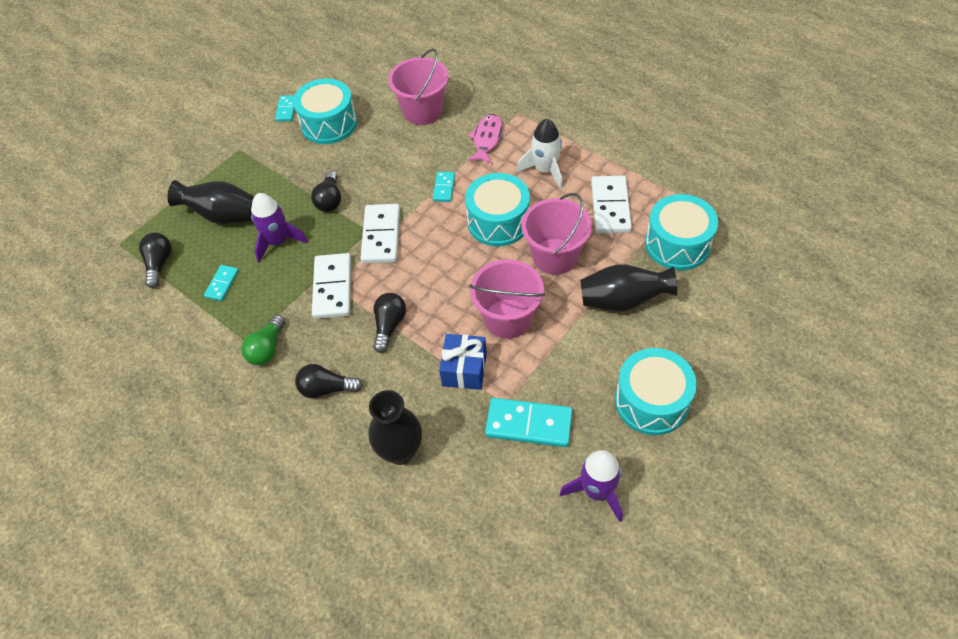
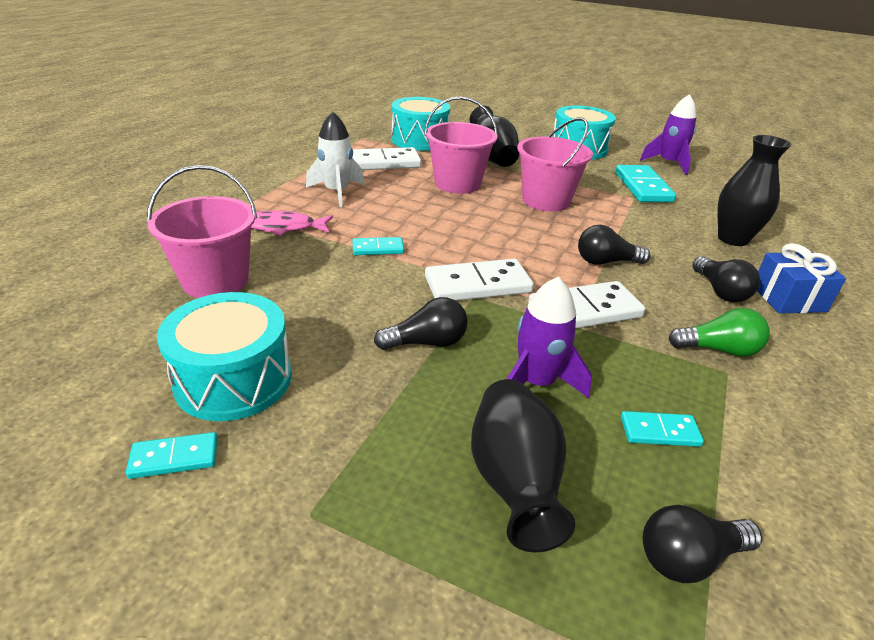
camera: 110 degrees left, 20 degrees down
(464, 369) = (619, 216): blue gift -> blue gift (788, 298)
(498, 222) = (423, 212): turquoise drum -> none

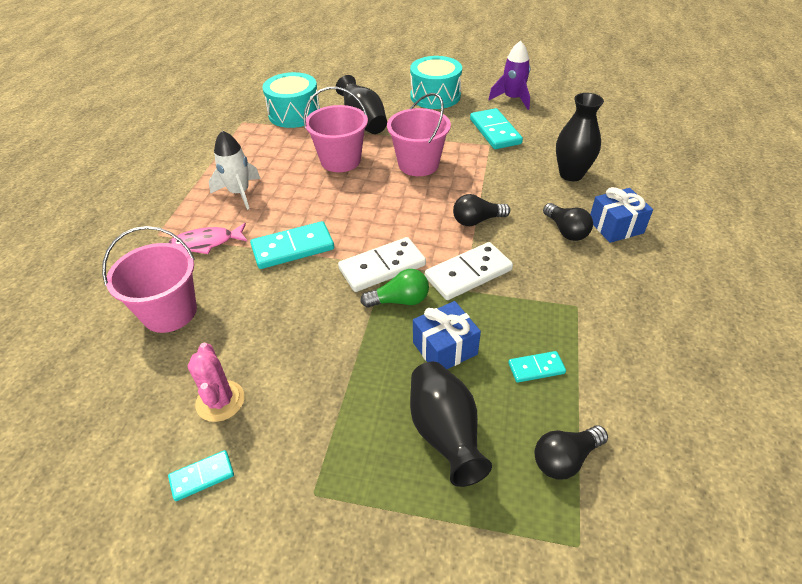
camera: 10 degrees left, 10 degrees up
(233, 379) = (220, 401): turquoise drum -> pink cactus
(378, 249) = (293, 248): turquoise domino -> turquoise domino, size x1.83
(383, 163) = (270, 149): white domino -> none
(426, 342) = (356, 332): black light bulb -> none
(536, 383) = (445, 348): purple rocket -> blue gift
(718, 349) = (569, 287): green light bulb -> green light bulb (399, 300)

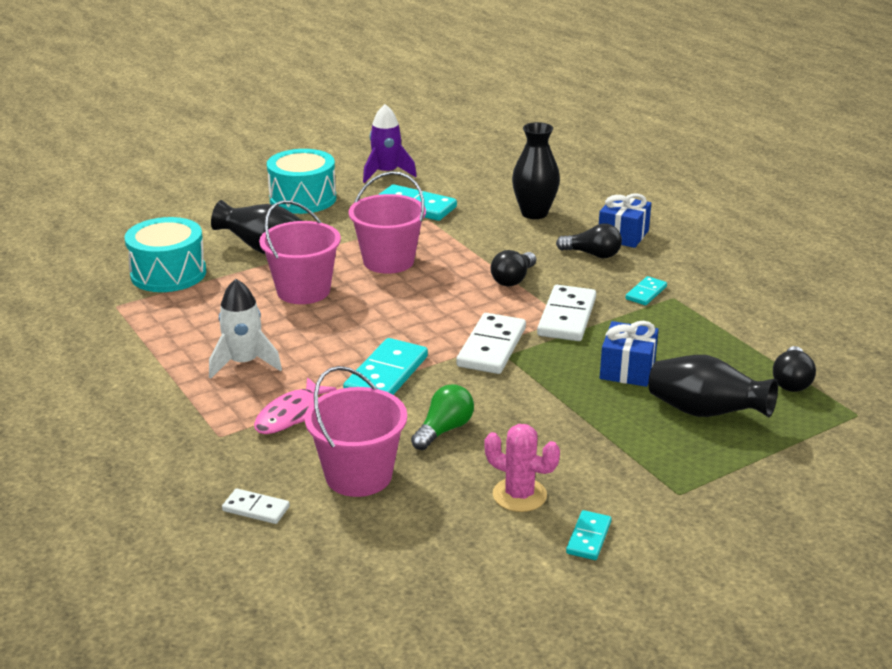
camera: 45 degrees left, 15 degrees down
(96, 296) = (256, 509): none -> white domino
(399, 300) = (544, 360): green light bulb -> green light bulb (444, 430)
(536, 368) = (703, 346): turquoise domino -> turquoise domino (646, 293)

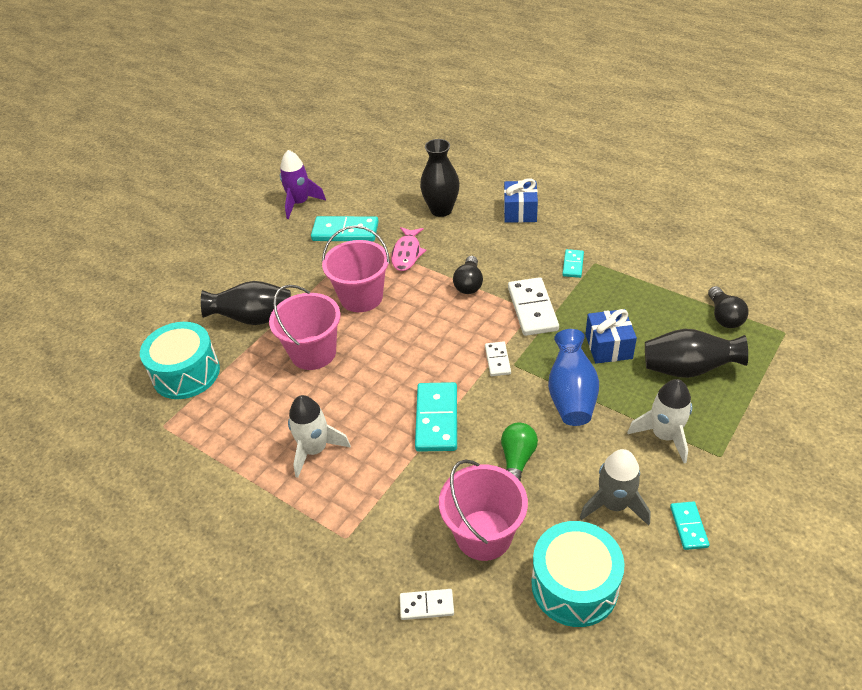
camera: 20 degrees left, 15 degrees up
(290, 414) = (388, 491): pink fish -> pink fish (407, 253)
(303, 199) = (248, 252): turquoise drum -> turquoise drum (574, 585)
(491, 347) = (497, 360): white domino -> white domino, size x0.55
(519, 495) = (614, 504): pink cactus -> grey rocket
(549, 397) = (571, 395): none -> blue vase
(592, 254) = (510, 238): black light bulb -> none
(627, 458) = (664, 435): none -> white rocket

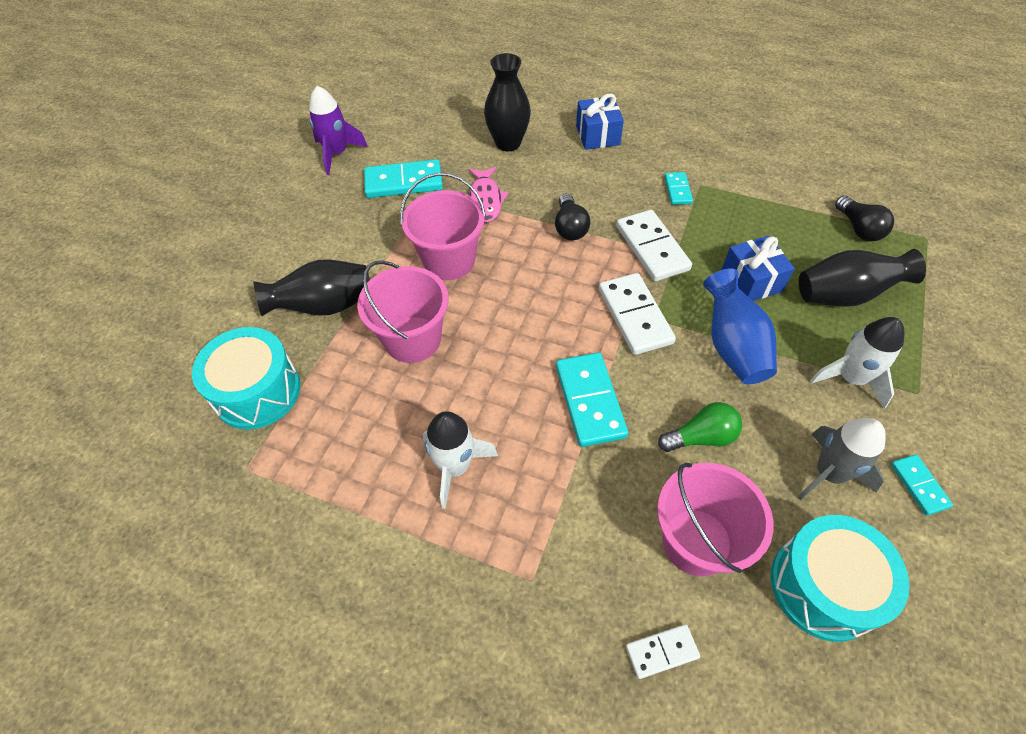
camera: 15 degrees left, 10 degrees up
(497, 360) = (634, 316): white domino -> white domino, size x1.83
(517, 460) = (701, 437): green light bulb -> green light bulb turned 75 degrees clockwise

